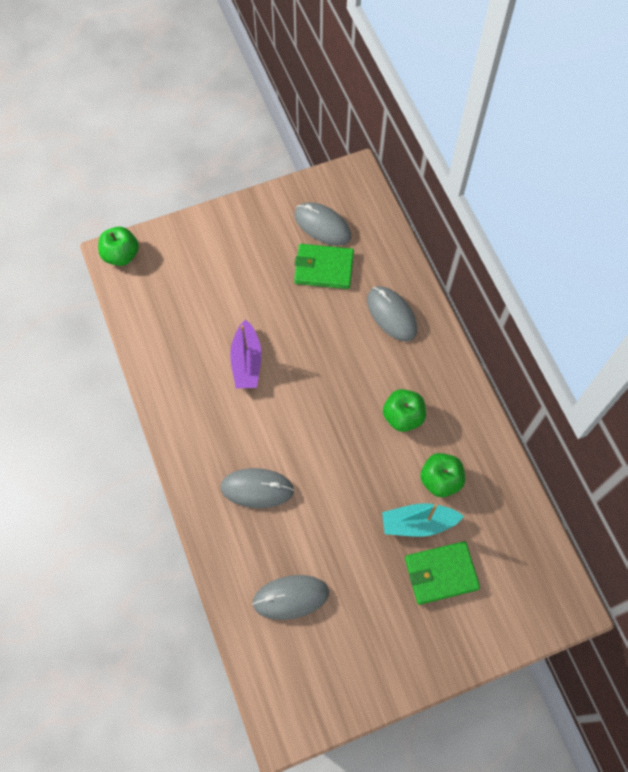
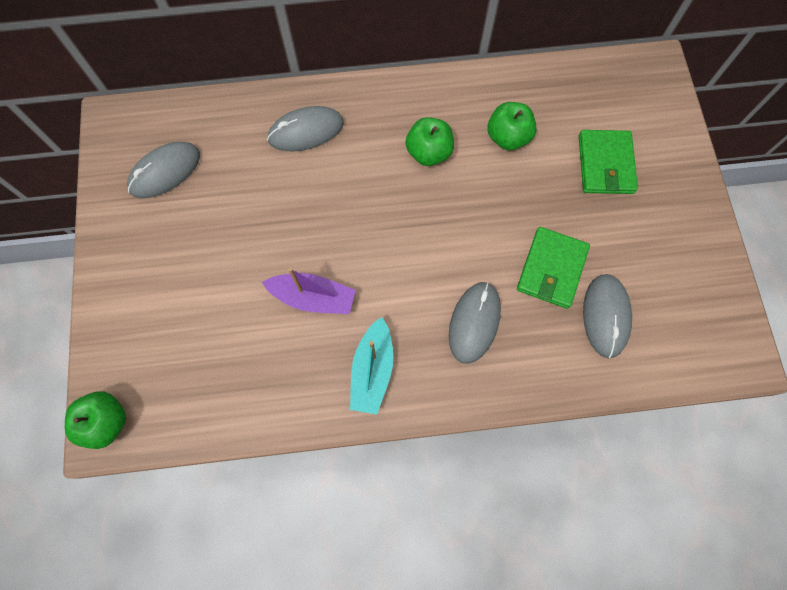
camera: 75 degrees left, 5 degrees up
(323, 268) = (221, 184): green wallet -> green wallet (551, 269)
(418, 523) = (549, 170): turquoise boat -> turquoise boat (372, 370)

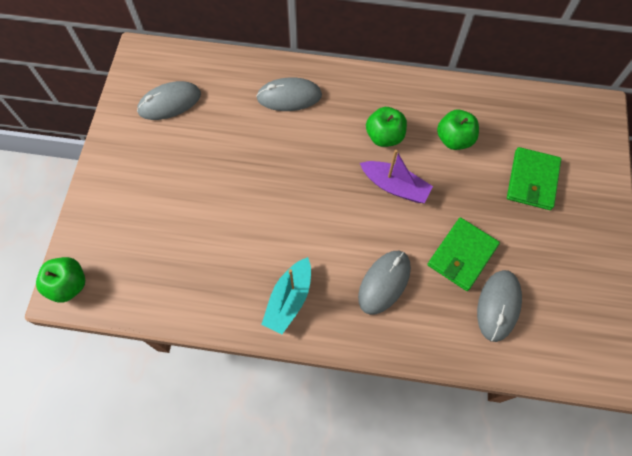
camera: 15 degrees right, 5 degrees down
(313, 298) = (257, 229): purple boat -> purple boat (395, 186)

